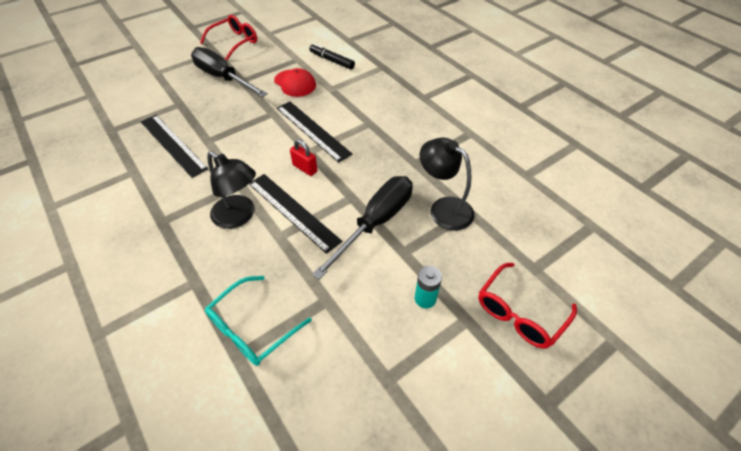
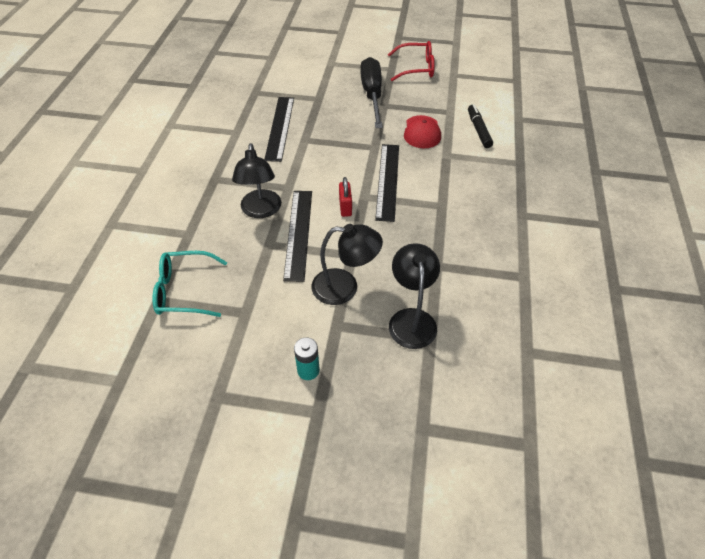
camera: 45 degrees right, 0 degrees up
(376, 222) = (345, 287): black screwdriver -> black lamp
(519, 313) = (362, 445): red glasses -> none

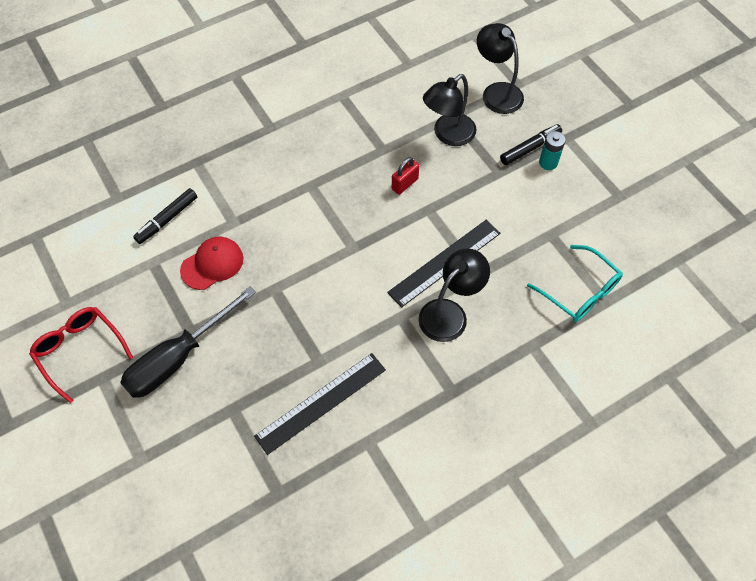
camera: 130 degrees left, 10 degrees up
(337, 370) = (530, 148): none -> black marker
(345, 207) = (381, 252): red padlock -> red padlock (405, 184)
(345, 287) = (463, 191): black lamp -> black lamp (496, 92)
(387, 181) = (315, 244): black ruler -> none

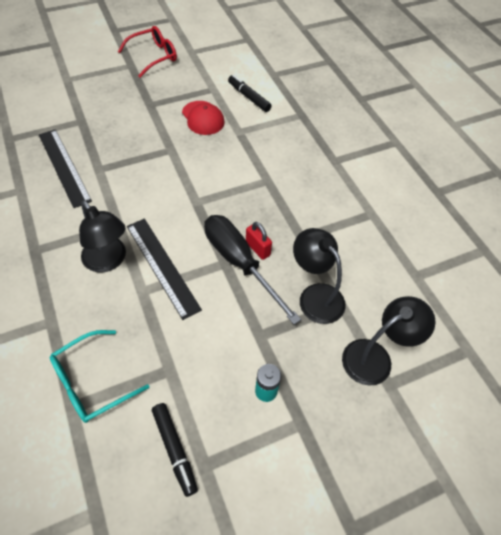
camera: 95 degrees right, 5 degrees down
(178, 358) = (131, 98): black screwdriver -> black screwdriver (240, 263)
(530, 148) = (289, 375): black marker -> black marker (175, 449)

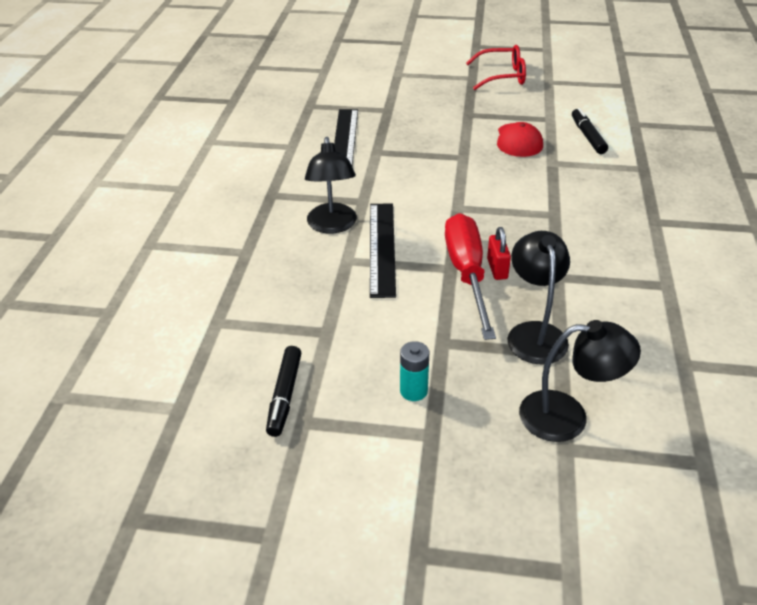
camera: 35 degrees right, 15 degrees down
(92, 382) = (248, 311): turquoise glasses -> none
(240, 263) = (467, 274): black screwdriver -> red screwdriver

